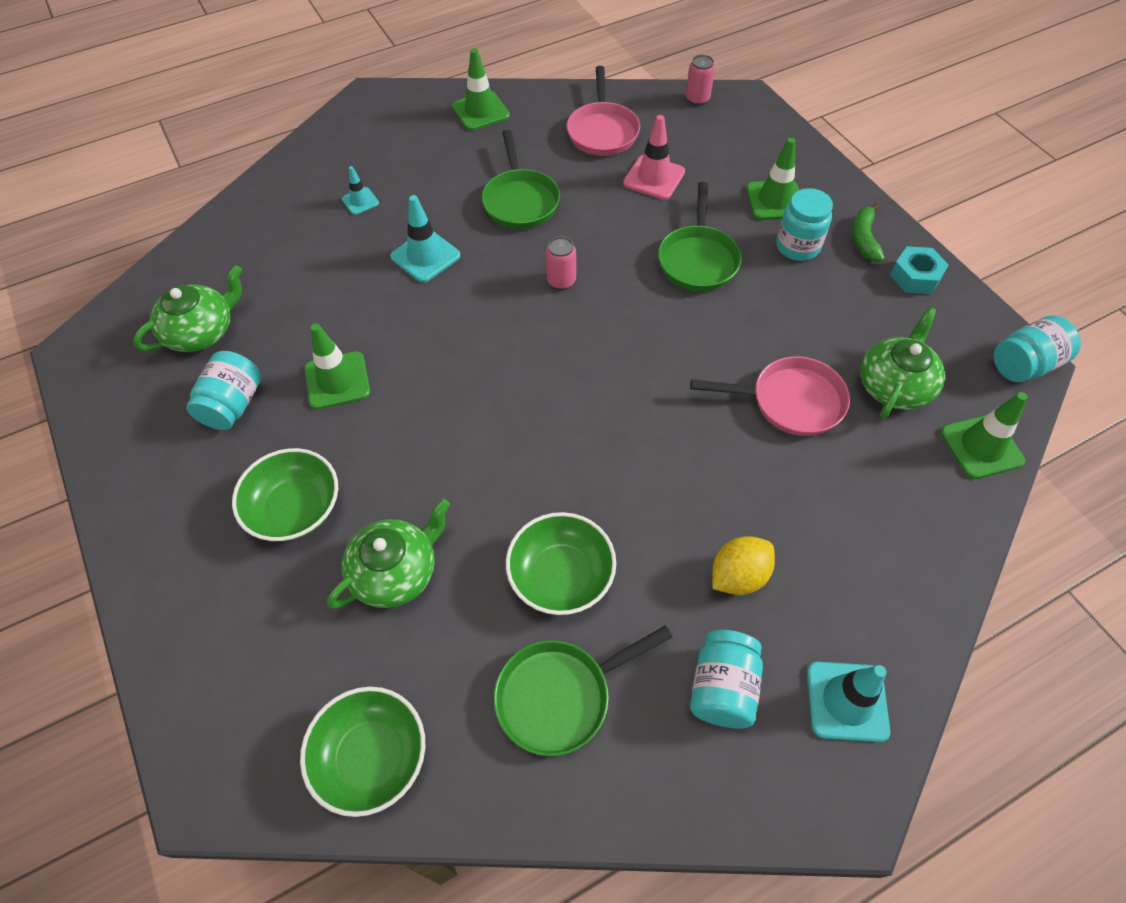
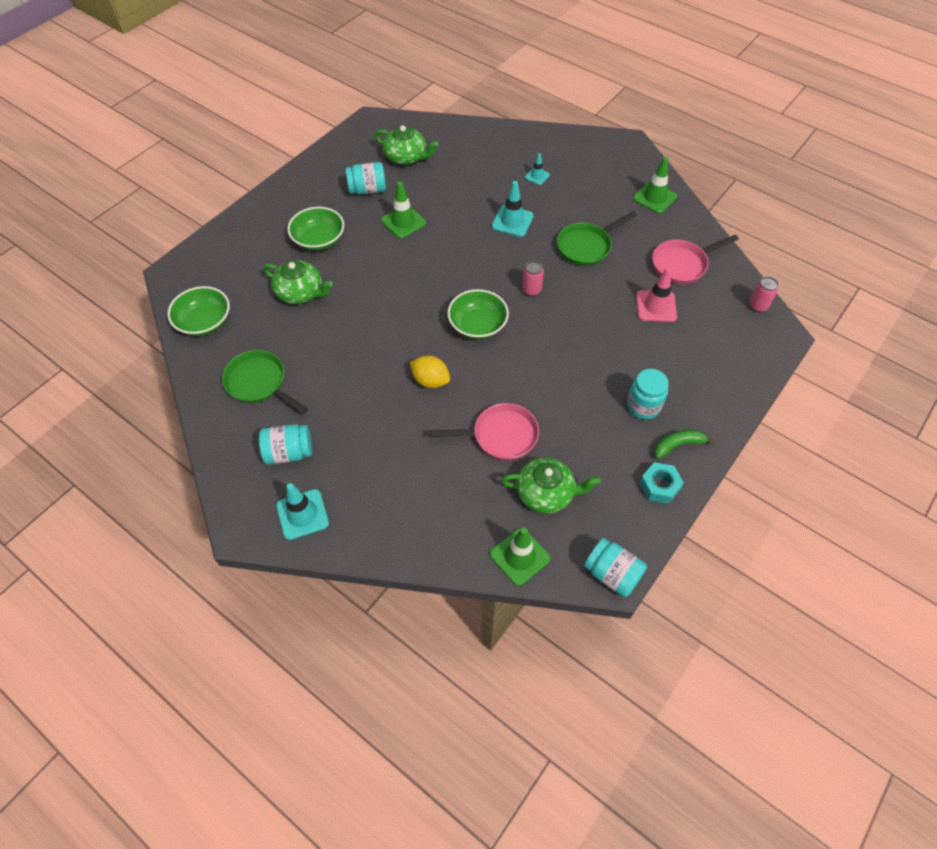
camera: 65 degrees right, 0 degrees up
(561, 576) = (326, 360): green bowl -> green bowl (477, 325)
(698, 259) = (594, 353): green pan -> none
(738, 576) = (360, 441): yellow lemon -> yellow lemon (430, 381)
(775, 200) = (681, 381): green traffic cone -> none
(790, 401) = (500, 436): pink pan -> pink pan turned 75 degrees counterclockwise

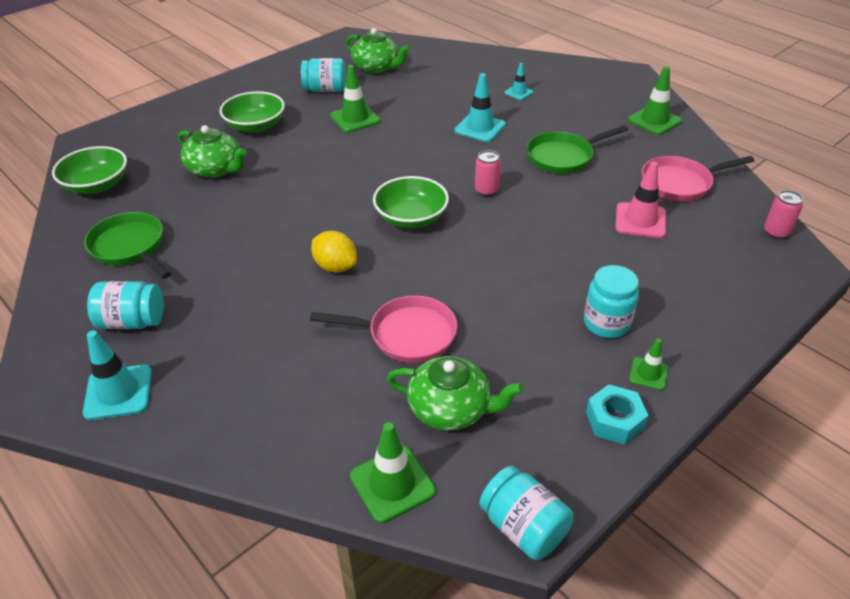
camera: 10 degrees right, 15 degrees down
(678, 445) = (648, 374): green banana -> green traffic cone

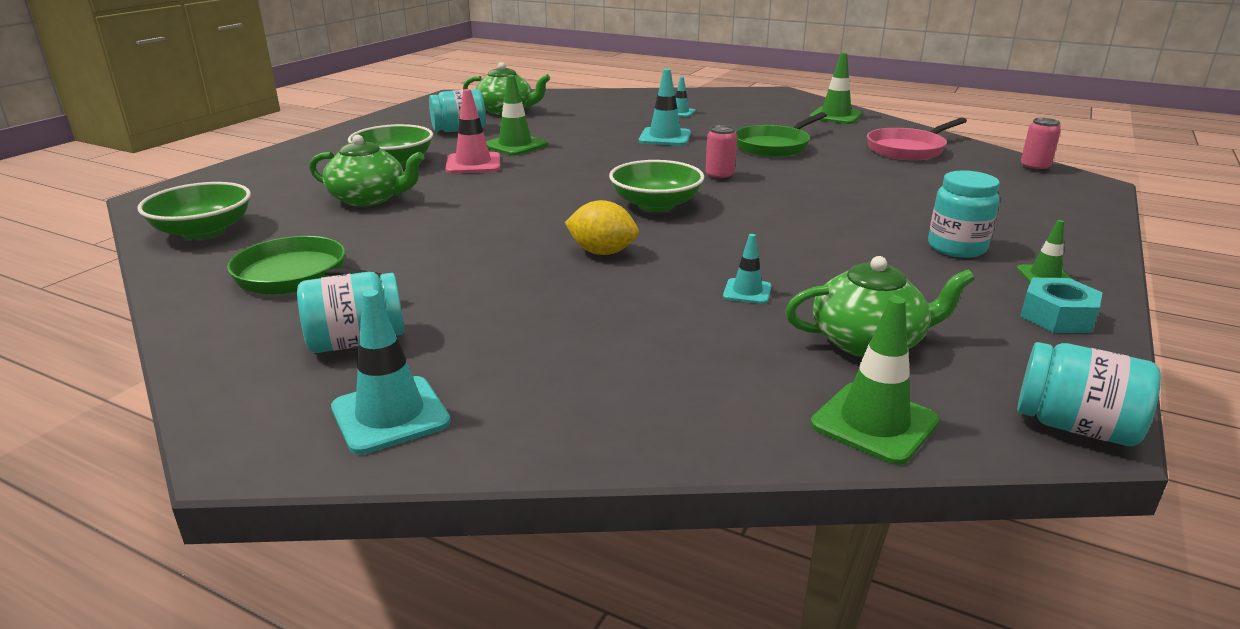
camera: 20 degrees left, 15 degrees down
(406, 334) = (747, 292): pink pan -> turquoise traffic cone
(640, 220) = (901, 176): pink traffic cone -> pink traffic cone (473, 164)

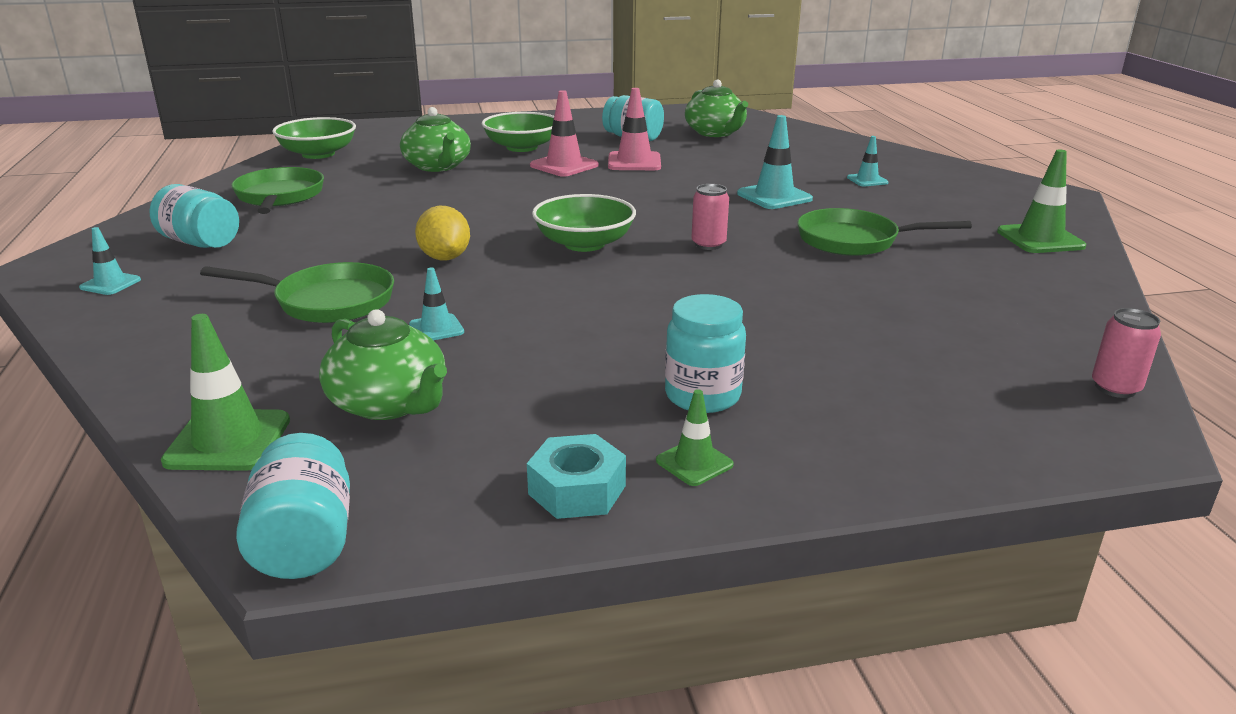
camera: 50 degrees right, 0 degrees up
(390, 415) = (110, 284): turquoise traffic cone -> turquoise traffic cone, size x0.58
(515, 145) = (634, 162): green traffic cone -> pink traffic cone
(626, 318) = (327, 302): none -> green pan
(908, 149) = (1005, 301): pink pan -> none

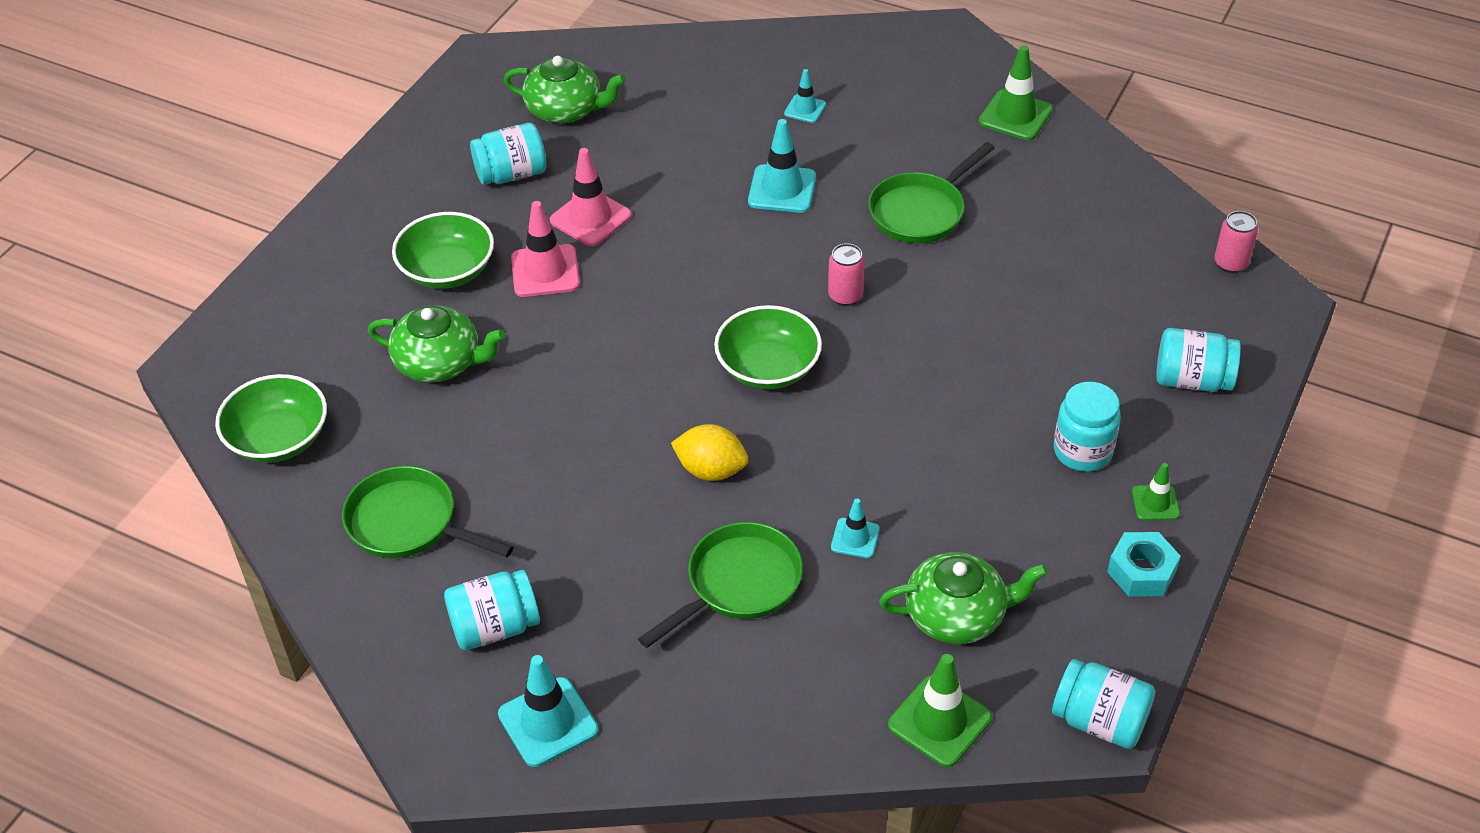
camera: 50 degrees left, 20 degrees up
(110, 284) = (548, 722): turquoise traffic cone -> turquoise traffic cone, size x1.72
(910, 423) = (1192, 380): none -> turquoise jar

